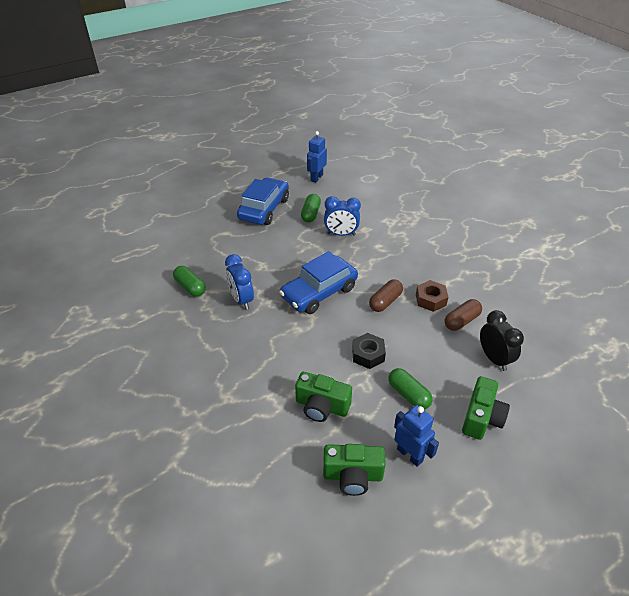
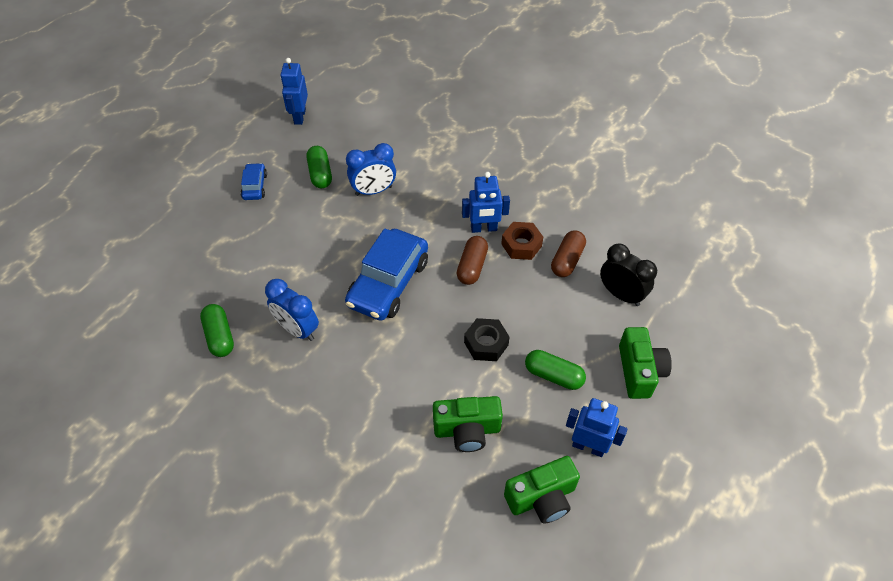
camera: 25 degrees left, 10 degrees up
(190, 287) = (219, 336): green capsule -> green capsule turned 45 degrees clockwise
(264, 209) = (255, 186): blue car -> blue car, size x0.49
(407, 280) = (484, 228): none -> blue robot

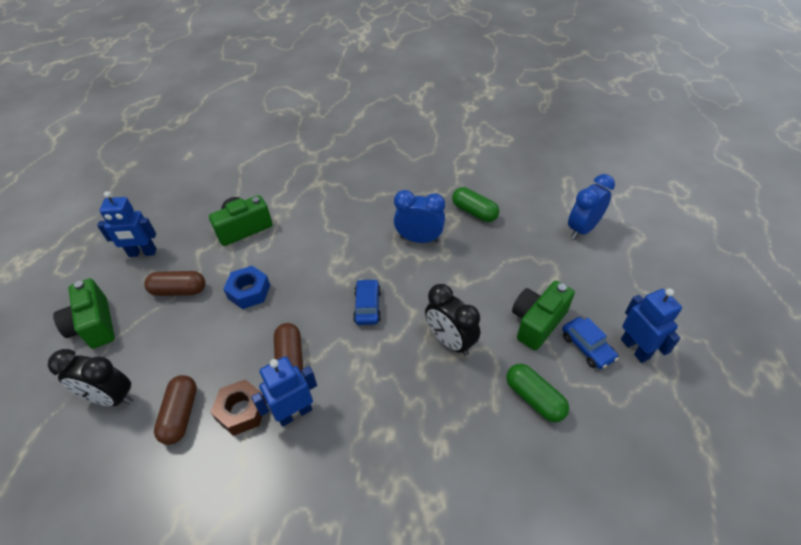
camera: 155 degrees right, 5 degrees down
(299, 117) = (648, 483): blue robot -> blue robot (635, 348)
(344, 229) = (450, 341): none -> black clock
(373, 191) = (454, 404): blue clock -> blue clock (582, 229)
(388, 283) = (367, 306): blue car -> blue car, size x0.49
(486, 343) = (249, 292): black nut -> blue nut
(542, 498) = (176, 213): green camera -> green camera (537, 322)
(553, 375) = (179, 290): green capsule -> brown capsule

